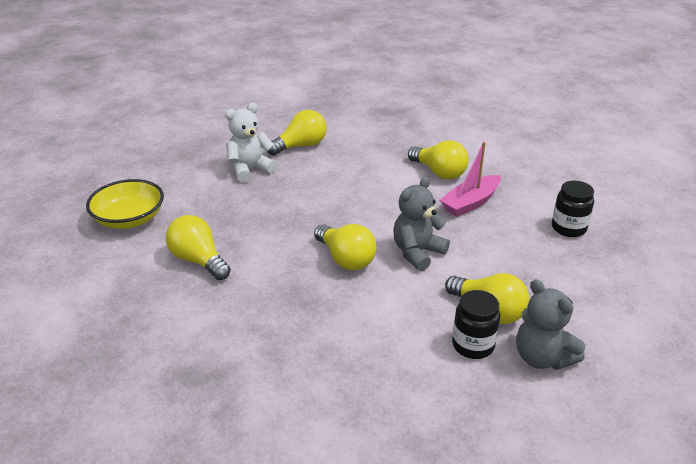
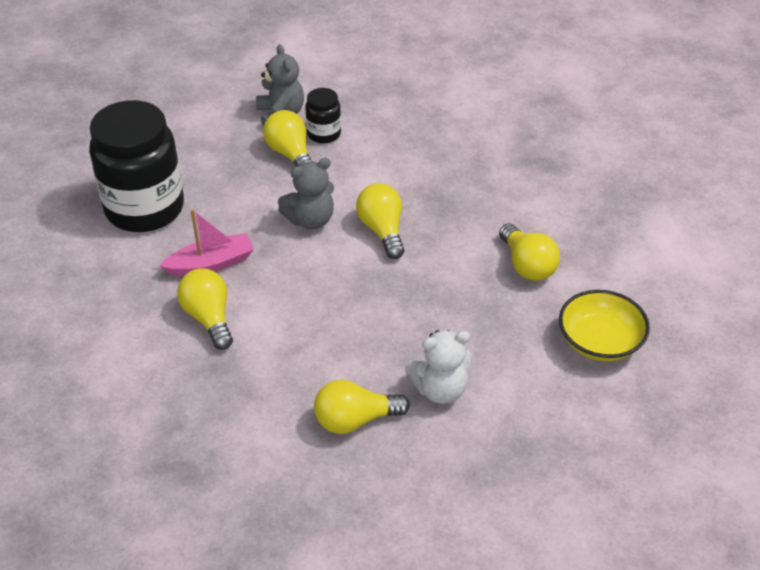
camera: 160 degrees left, 10 degrees up
(568, 228) = (144, 208): black jar -> black jar, size x2.19

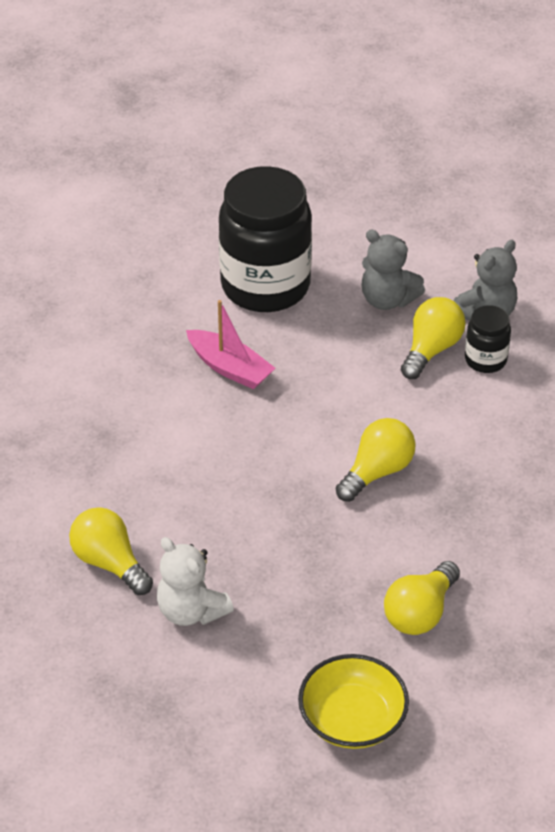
camera: 60 degrees right, 0 degrees up
(209, 318) = (161, 401): yellow light bulb -> none
(310, 220) = (347, 410): grey teddy bear -> grey teddy bear (387, 299)

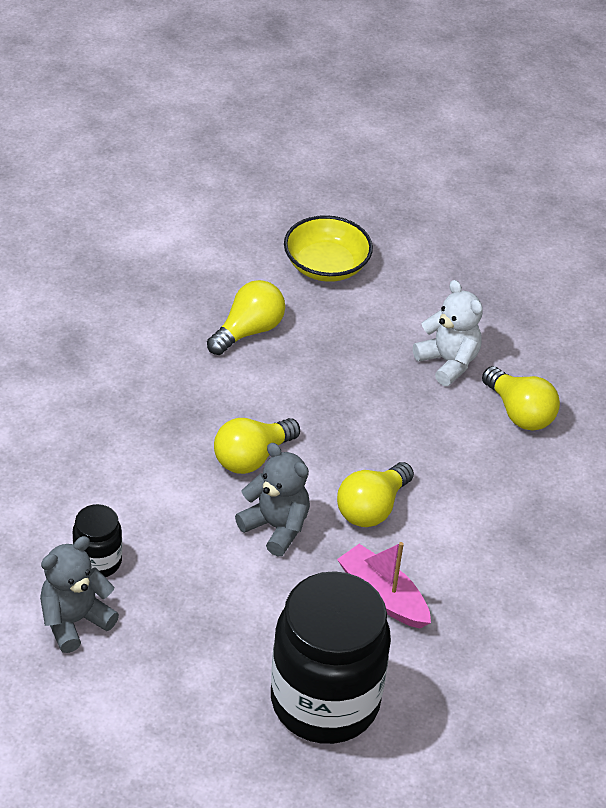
camera: 175 degrees left, 0 degrees up
(387, 299) = (183, 658): grey teddy bear -> grey teddy bear (276, 527)
(431, 349) = (153, 583): yellow light bulb -> yellow light bulb (372, 508)

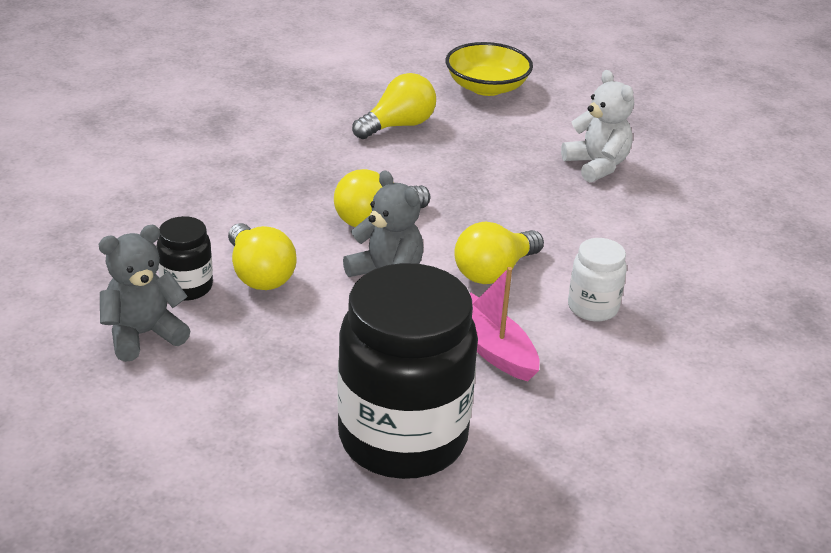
camera: 10 degrees right, 10 degrees down
(465, 539) = (592, 307): none -> white jar
(519, 413) = (666, 210): yellow light bulb -> yellow light bulb (259, 274)

